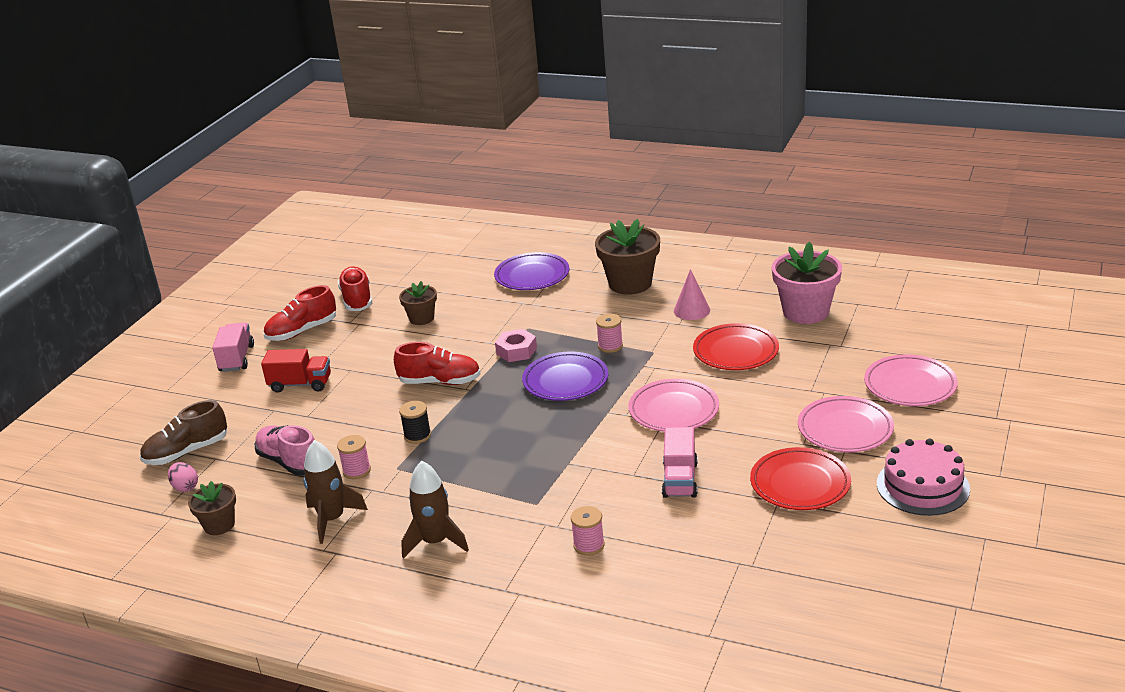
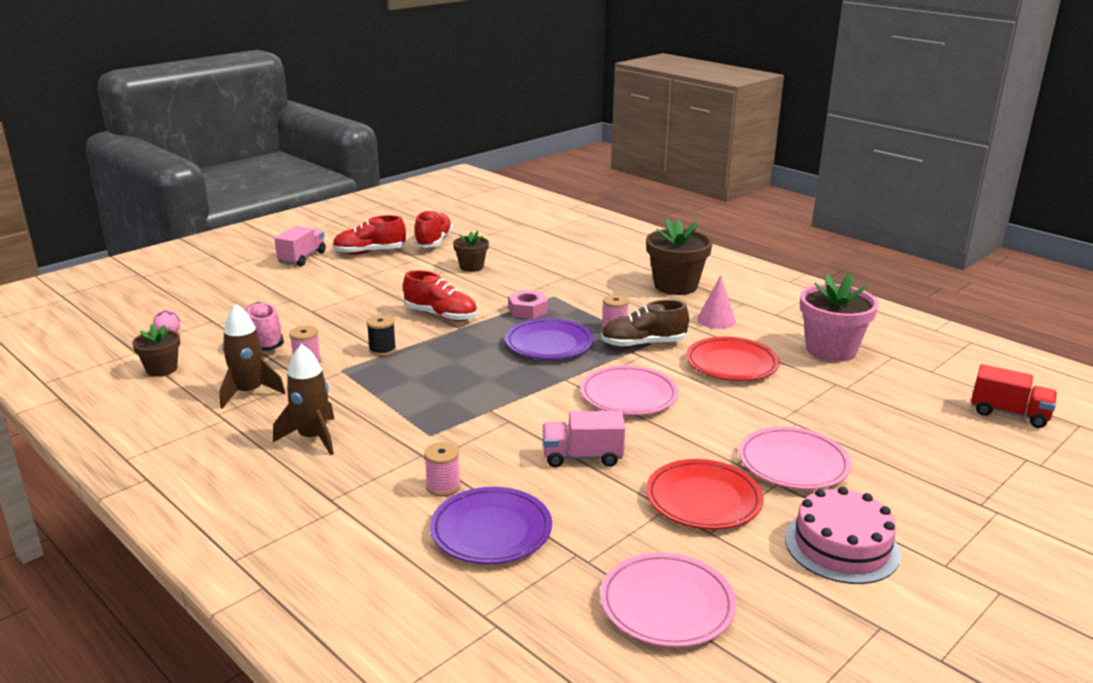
camera: 20 degrees right, 5 degrees down
(187, 452) = (197, 310): brown shoe -> brown shoe (643, 344)
(300, 384) = (330, 288): red truck -> red truck (1009, 414)
(532, 276) = (593, 260): purple plate -> purple plate (491, 531)
(680, 480) = (582, 457): pink truck -> pink truck turned 60 degrees clockwise
(910, 385) = (897, 444): pink plate -> pink plate (667, 605)

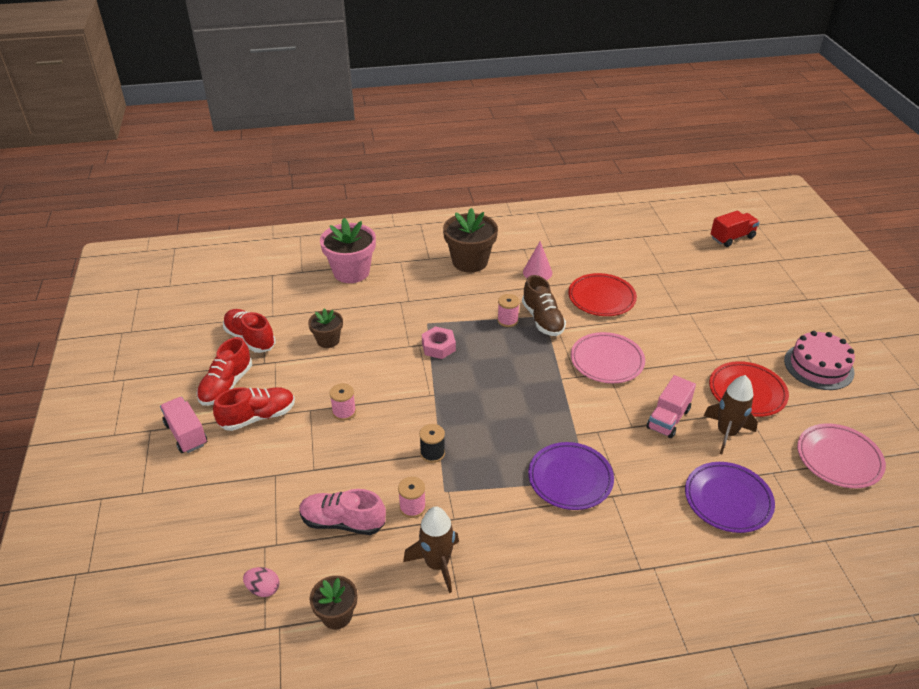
camera: 55 degrees left, 15 degrees up
(312, 438) = (545, 548): brown rocket -> brown rocket (726, 433)
(441, 315) = (402, 395): red shoe -> red shoe (258, 417)
(443, 487) = (661, 501): pink spool -> pink spool (344, 412)
(549, 344) = (503, 362): purple plate -> purple plate (570, 479)
(643, 344) = (542, 319): brown shoe -> brown shoe turned 45 degrees counterclockwise
(793, 464) = (731, 338): pink plate -> none
(831, 350) = (616, 252): pink flower pot -> pink flower pot (351, 272)

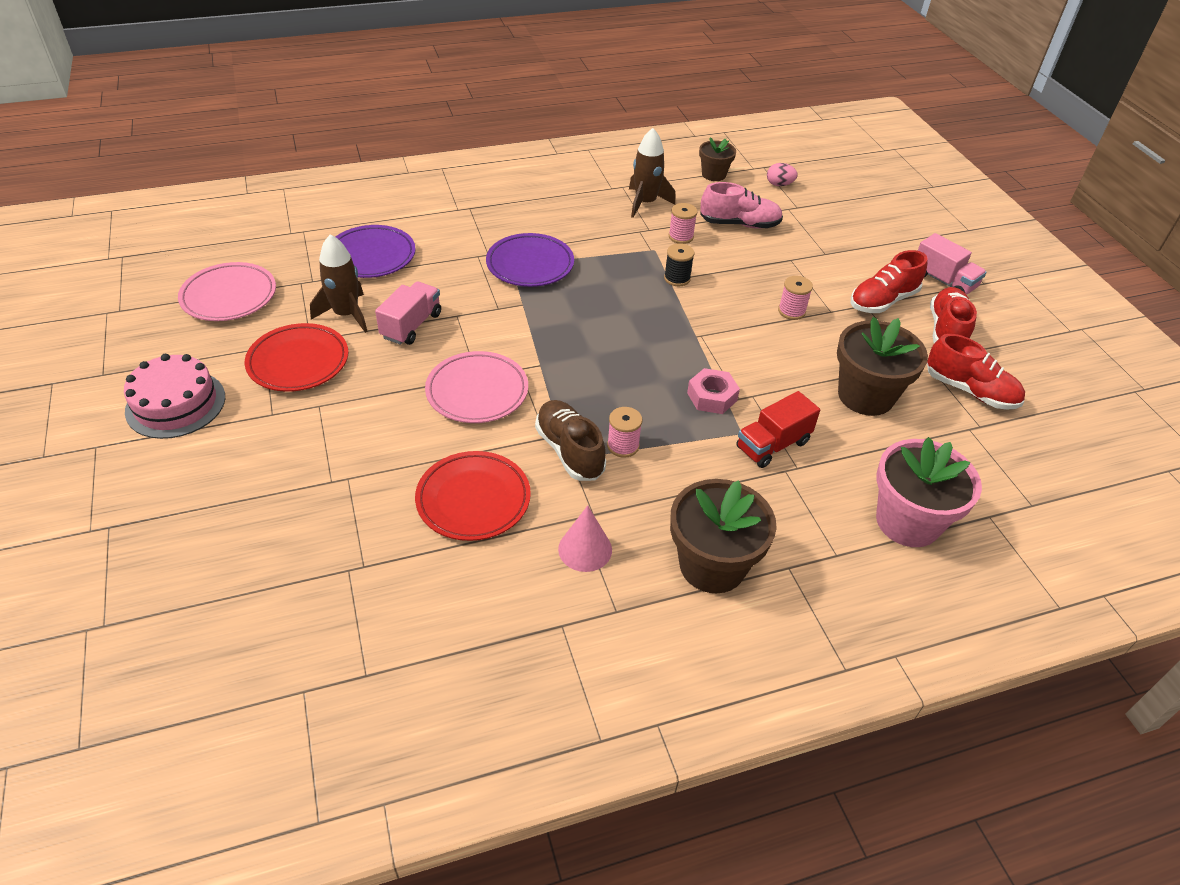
camera: 170 degrees right, 5 degrees up
(328, 340) = (865, 396): brown flower pot -> brown flower pot, size x1.76
(732, 238) = (165, 689): red truck -> red truck (772, 445)

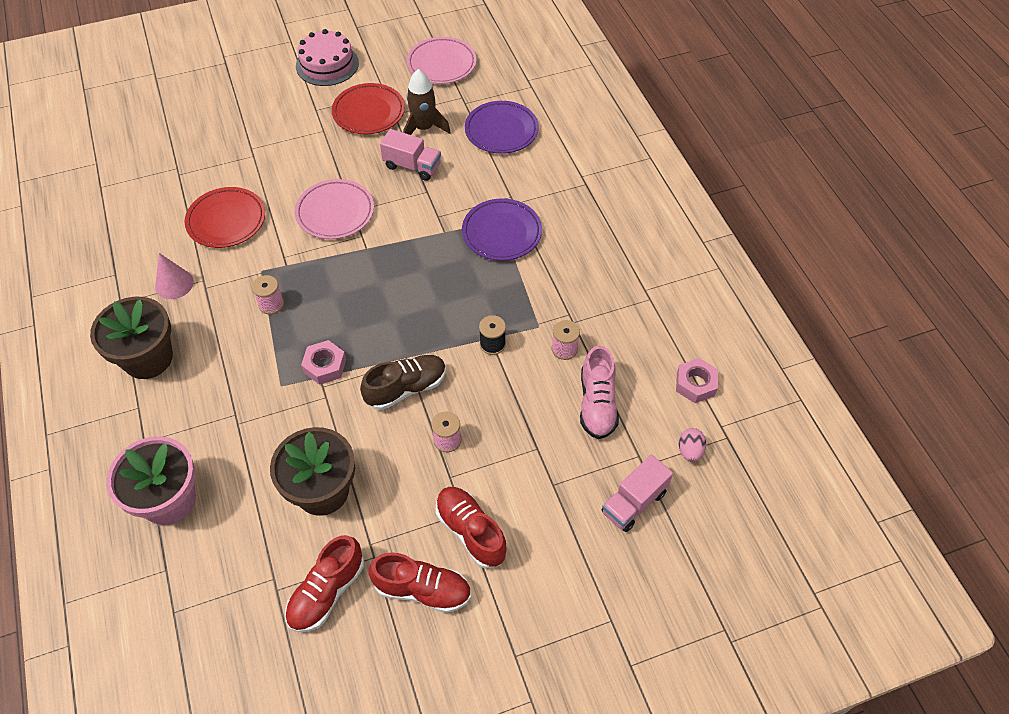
camera: 90 degrees right, 10 degrees up
(569, 451) = (268, 271): brown shoe -> brown shoe (406, 388)
(645, 203) = (621, 319): brown rocket -> none
(713, 174) = (695, 384): brown flower pot -> pink nut
(772, 445) = (264, 407): red truck -> none
(943, 281) = (513, 606): pink truck -> pink truck (634, 502)

